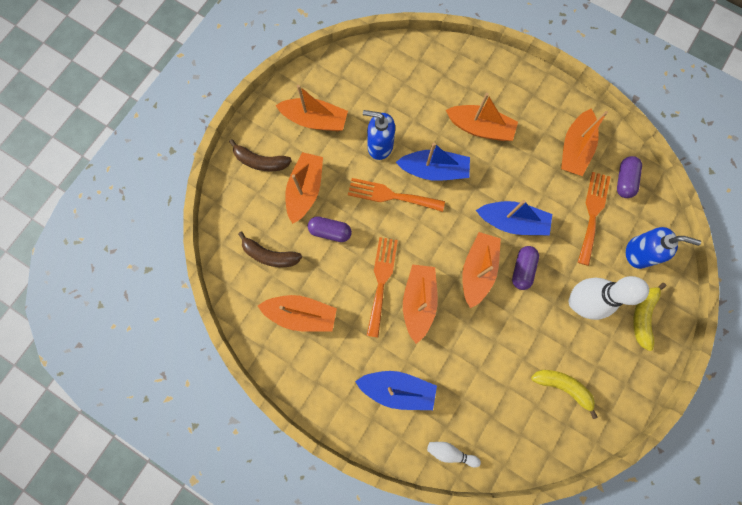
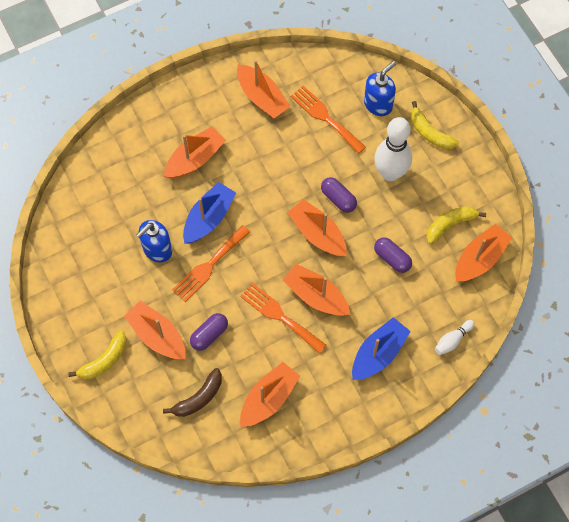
camera: 60 degrees left, 10 degrees down
(261, 161) = (104, 360): brown banana -> yellow banana
(315, 120) = (95, 291): orange boat -> orange boat (480, 259)
(512, 222) = (294, 182): blue boat -> none
(624, 180) = (313, 77): purple capsule -> purple capsule (392, 258)

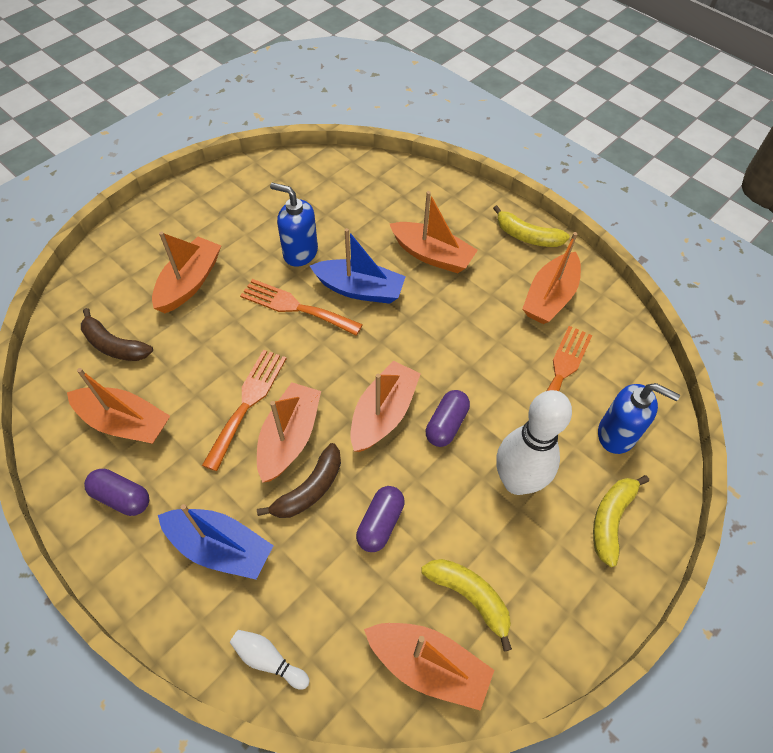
camera: 70 degrees right, 10 degrees down
(104, 360) = (148, 244): yellow banana -> yellow banana (527, 236)
(209, 335) = (202, 333): purple capsule -> purple capsule (121, 497)
(356, 293) = (309, 489): none -> brown banana

